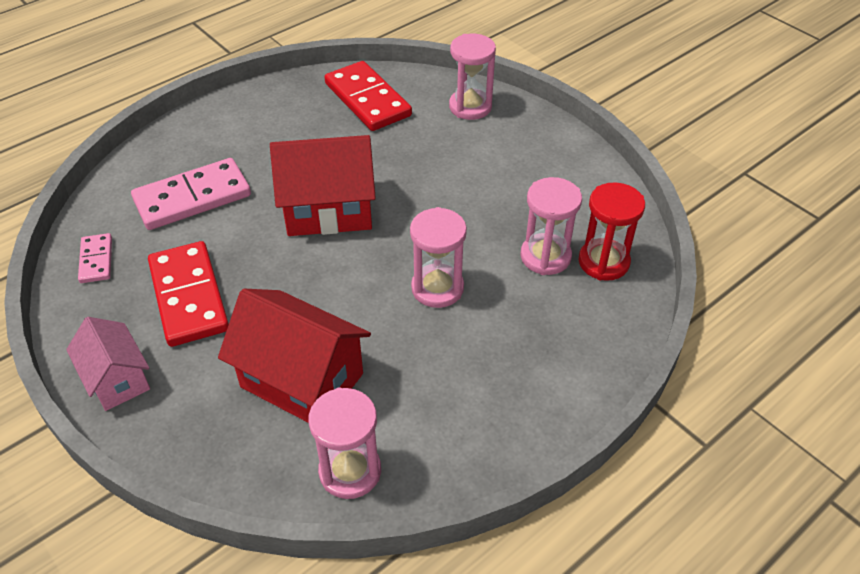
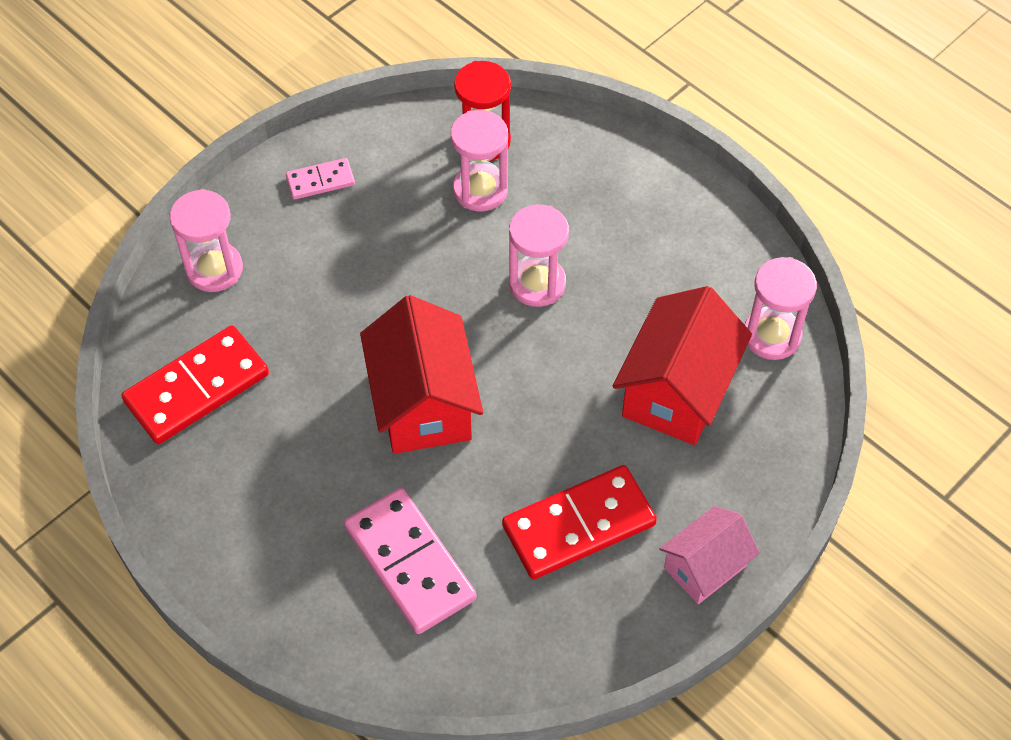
camera: 95 degrees left, 10 degrees up
(96, 260) = (532, 647): pink domino -> pink domino (320, 181)

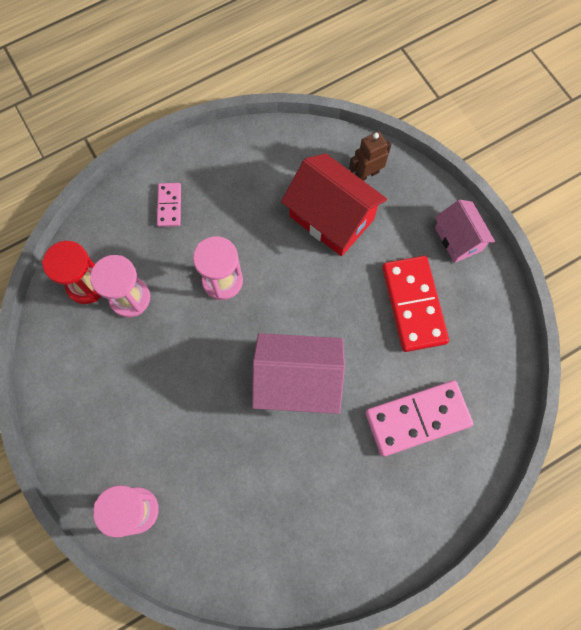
camera: 75 degrees left, 15 degrees up
(197, 388) = (240, 543): red domino -> none
(320, 181) = (80, 411): pink domino -> pink domino (169, 206)
(423, 403) = (297, 381): red house -> pink house
(765, 421) = (366, 174): none -> brown robot
(771, 336) = (306, 151): pink hourglass -> none

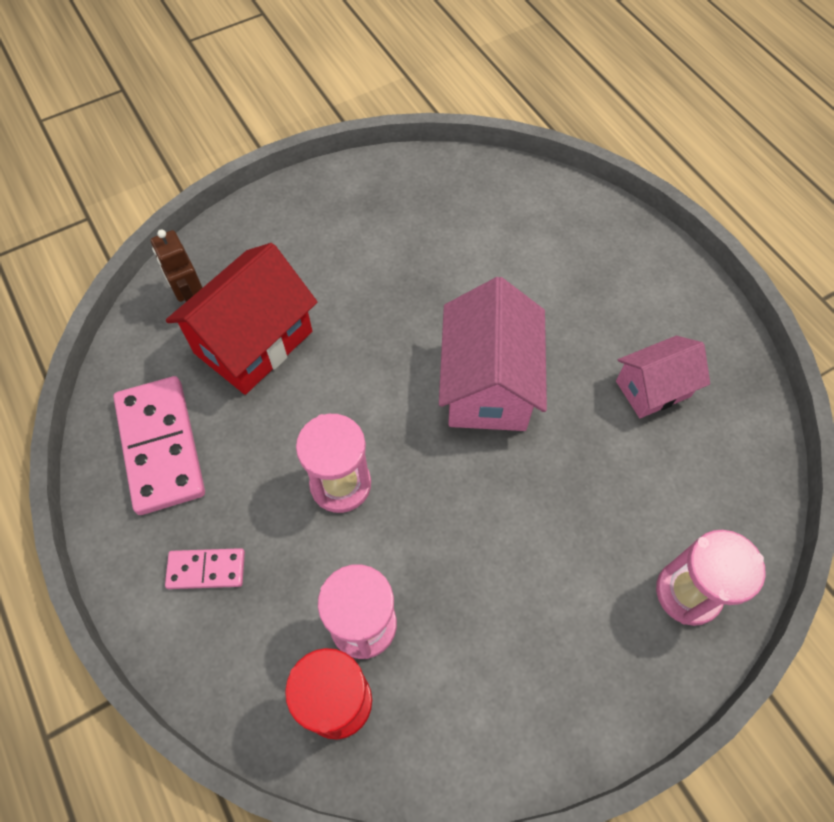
camera: 90 degrees left, 10 degrees down
(413, 304) = (383, 254): red domino -> none
(417, 418) = (528, 257): pink domino -> pink domino (160, 446)
(458, 239) = (298, 205): pink house -> pink house (653, 389)

